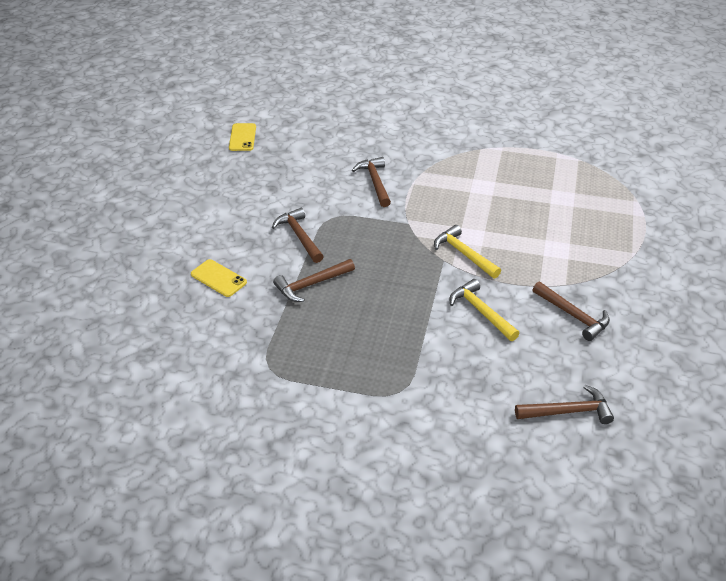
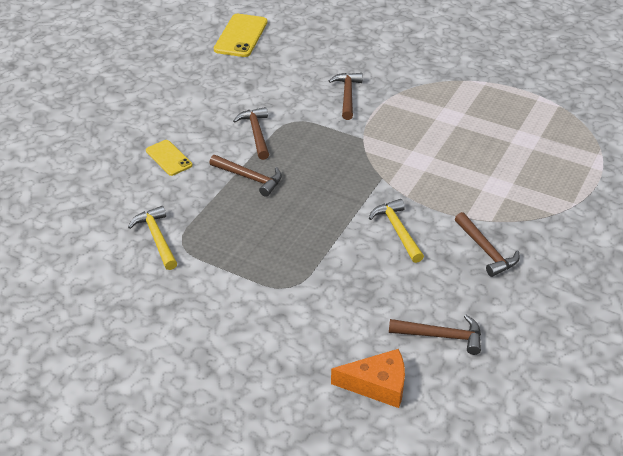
camera: 15 degrees right, 0 degrees up
(242, 137) = (241, 36): yellow phone -> yellow phone, size x1.61
(311, 284) = (249, 178): brown hammer -> brown hammer turned 135 degrees counterclockwise
(464, 254) = (404, 175): yellow hammer -> yellow hammer (157, 238)
(528, 476) = (377, 385): none -> orange cheese

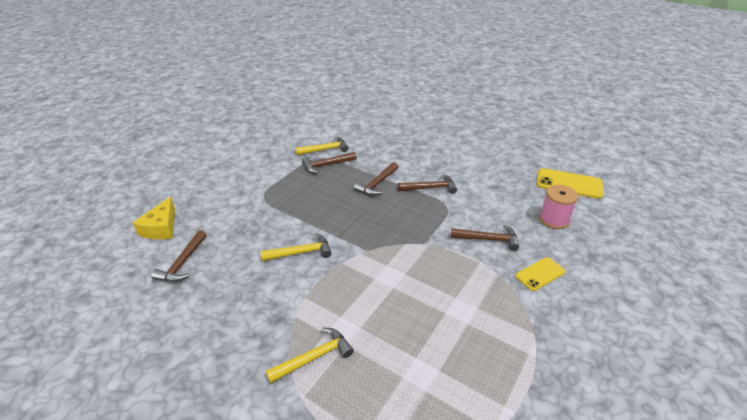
camera: 95 degrees right, 5 degrees down
(169, 158) = (402, 152): yellow phone -> yellow phone (540, 274)
(308, 53) = (554, 220): none -> pink spool
(377, 385) = (161, 228): orange cheese -> yellow cheese
(486, 250) = (259, 305): brown hammer -> brown hammer (326, 165)
(533, 202) = (314, 357): none -> yellow hammer

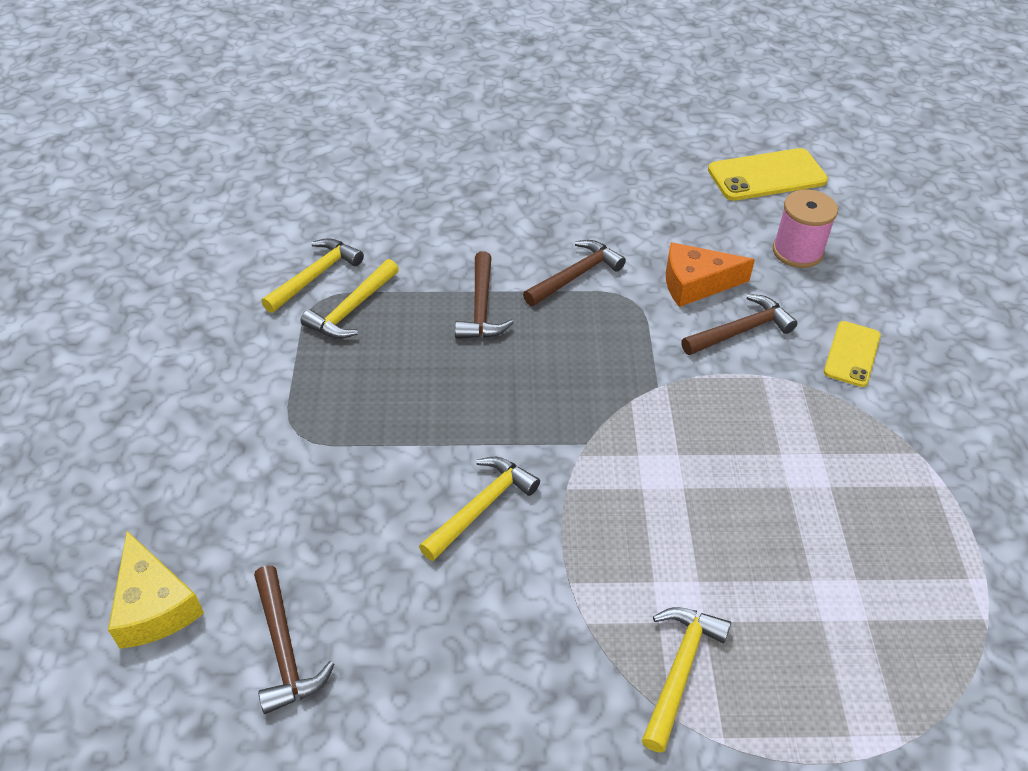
camera: 35 degrees left, 10 degrees up
(326, 165) = (352, 309): brown hammer -> yellow hammer
(485, 212) = (696, 284): none -> orange cheese

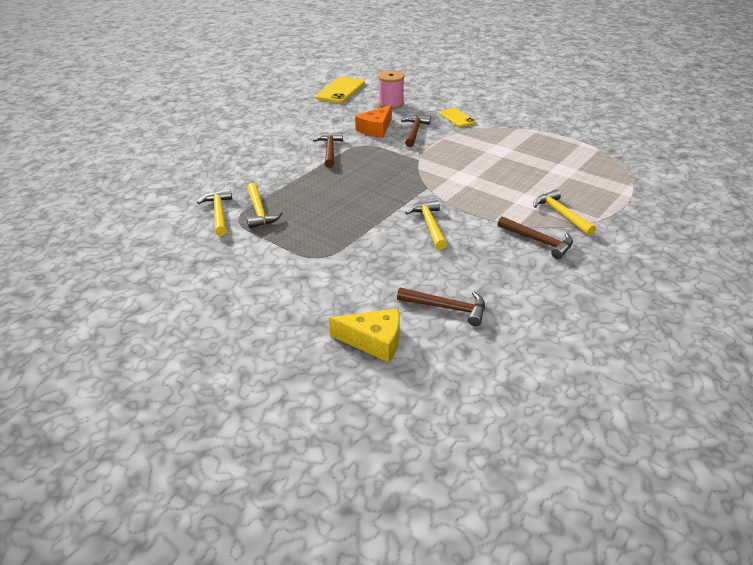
camera: 50 degrees left, 10 degrees down
(481, 307) = (313, 179): brown hammer -> brown hammer (538, 241)

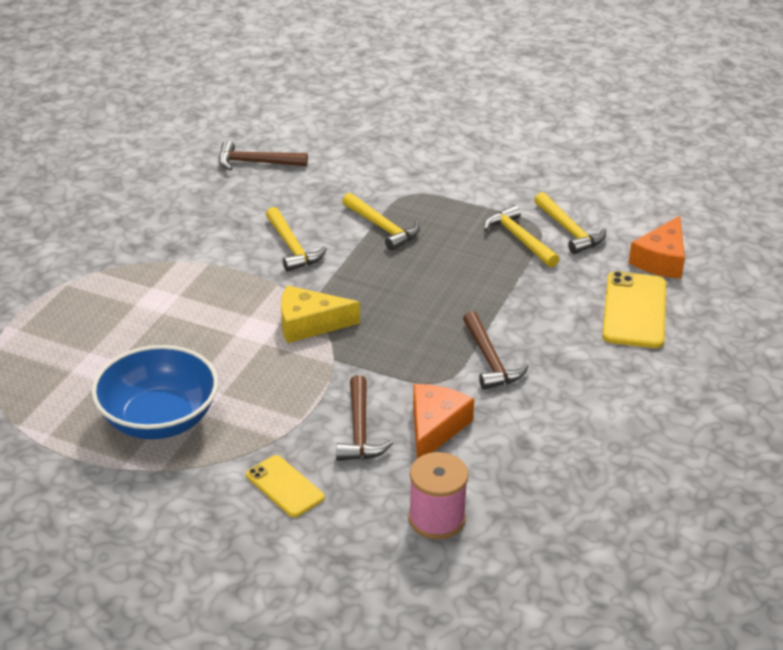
camera: 165 degrees right, 0 degrees up
(177, 188) = (661, 260): none -> orange cheese
(340, 90) = (573, 556): yellow phone -> yellow phone (634, 310)
(374, 341) = (319, 131): yellow cheese -> yellow cheese (309, 324)
(520, 145) = (159, 419): none -> blue bowl
(538, 241) = (154, 242): brown hammer -> none
(561, 214) = (117, 284): yellow hammer -> yellow hammer (382, 228)

